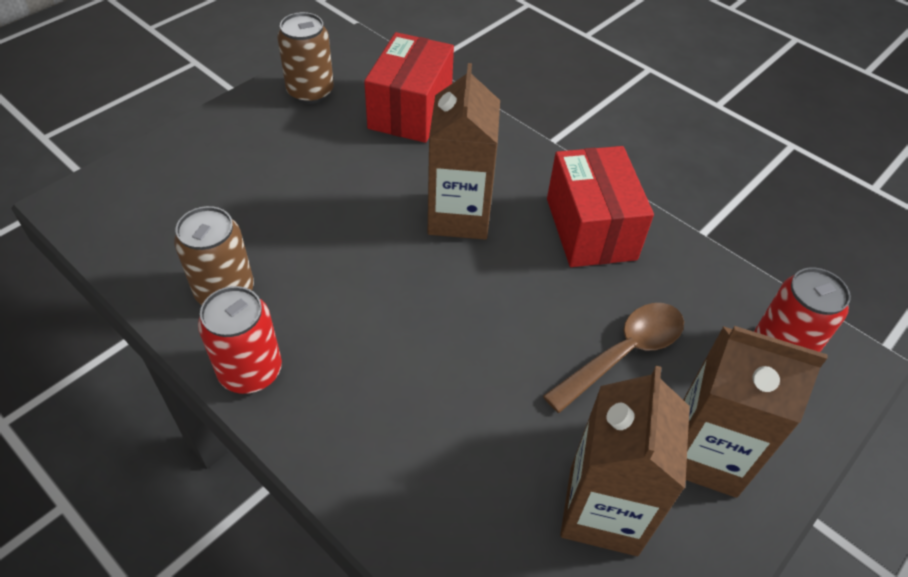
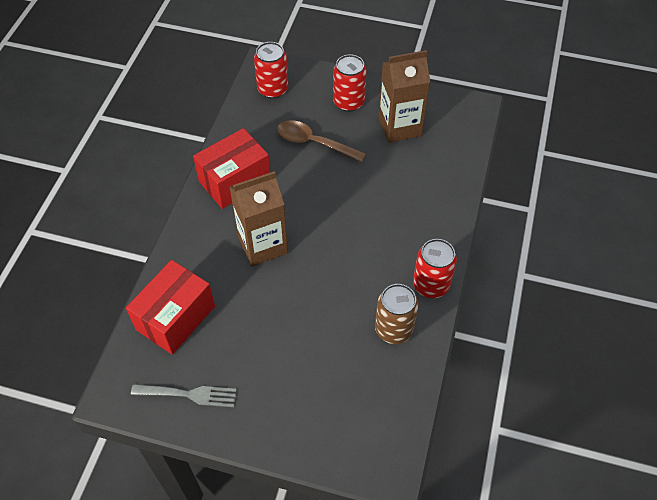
camera: 115 degrees left, 5 degrees up
(310, 92) = (188, 394): brown can -> grey fork
(410, 110) = (175, 318): red box -> red box turned 45 degrees counterclockwise
(705, 453) = (348, 102): brown carton -> red can

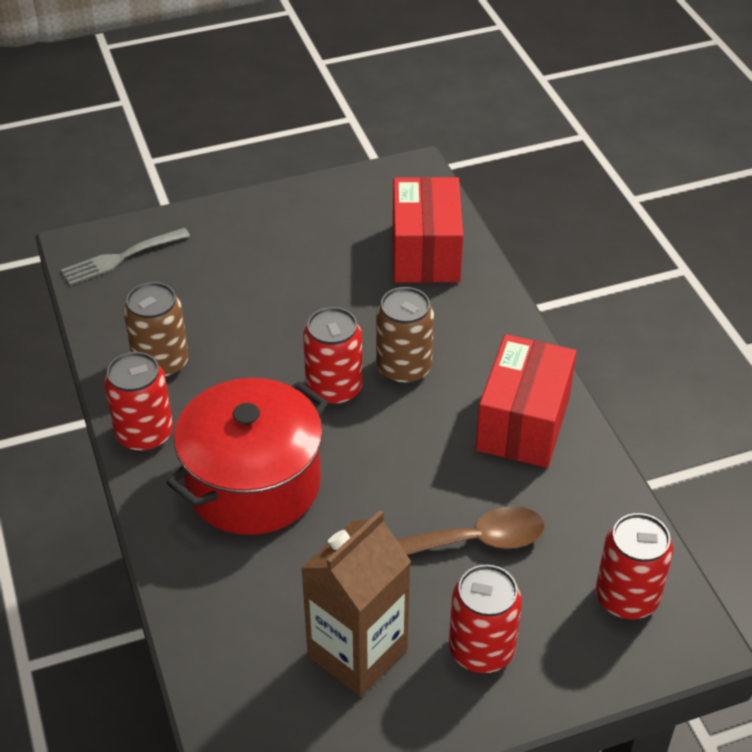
camera: 145 degrees right, 10 degrees down
(188, 394) = (341, 205): grey fork -> grey fork (121, 258)
(263, 245) = (404, 368): brown carton -> brown can
(309, 254) = (334, 389): none -> red can
(391, 224) = (253, 483): none -> red pot

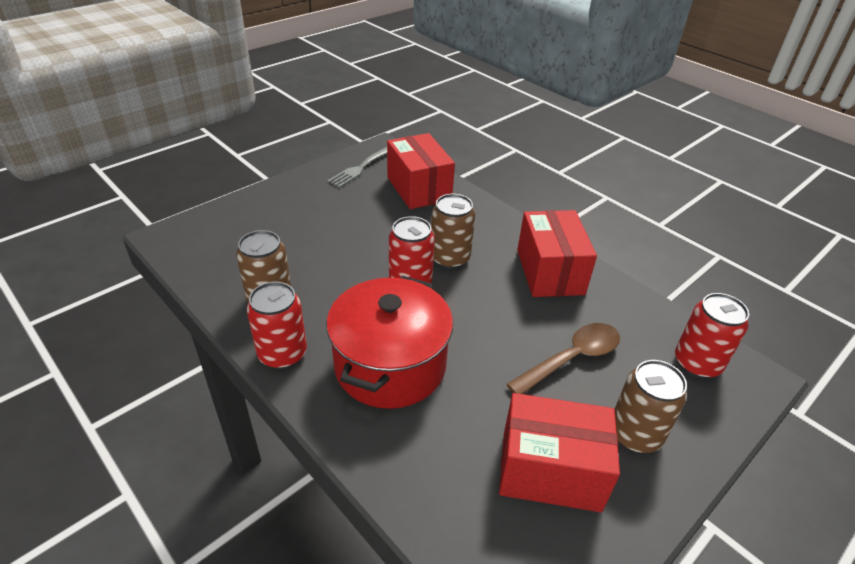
camera: 25 degrees left, 5 degrees down
(121, 258) = (201, 236): grey fork -> grey fork (360, 168)
(357, 653) = (550, 470): brown carton -> red box
(481, 650) = (635, 434): red can -> brown can

